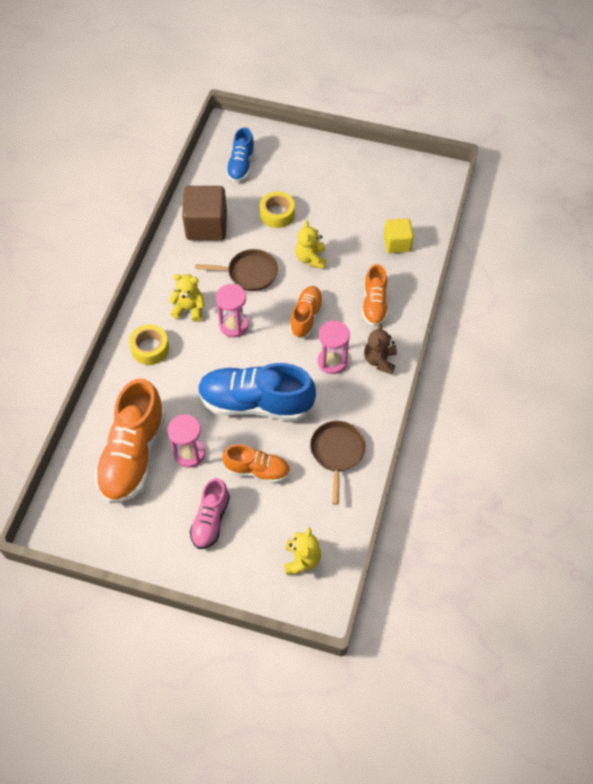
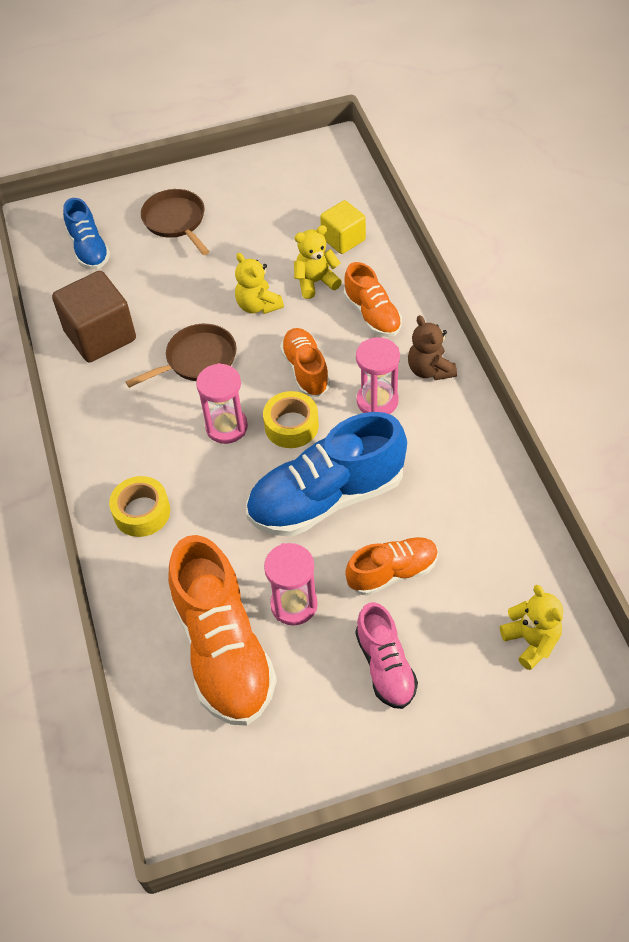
camera: 30 degrees left, 5 degrees down
(189, 309) = (155, 439): yellow teddy bear -> yellow teddy bear (315, 282)
(277, 214) = (177, 279): yellow tape -> yellow tape (291, 426)
(337, 453) = (468, 496): brown pan -> brown pan (176, 221)

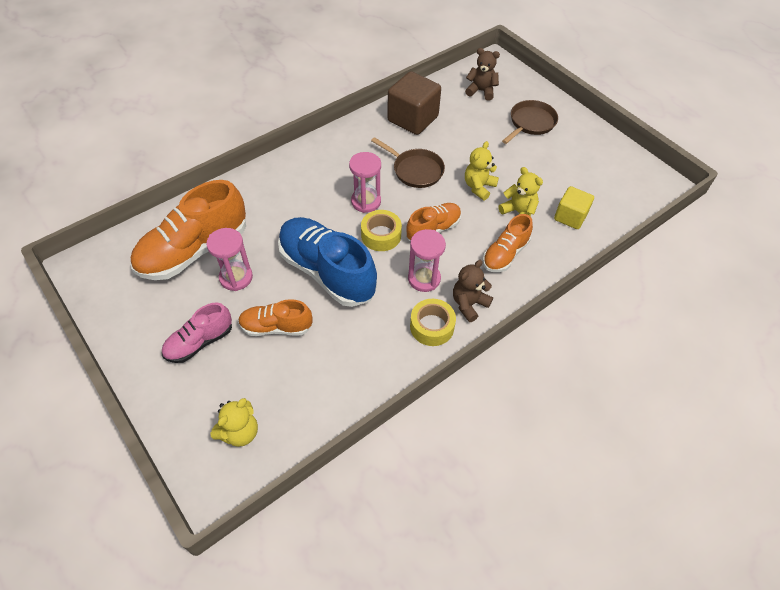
camera: 65 degrees right, 0 degrees up
(89, 249) = (481, 91): blue shoe -> brown teddy bear
(142, 512) = (284, 181): yellow tape -> yellow tape (432, 326)
(392, 572) = (276, 327): orange shoe -> orange shoe turned 135 degrees clockwise

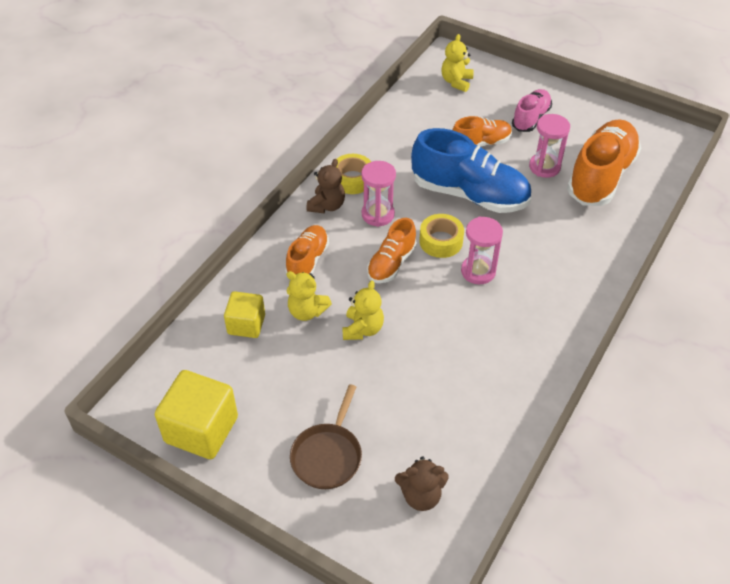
camera: 160 degrees right, 5 degrees down
(412, 119) = (491, 404): brown cube -> none
(415, 170) = (446, 327): brown pan -> none
(613, 158) = (201, 429): none -> yellow cube

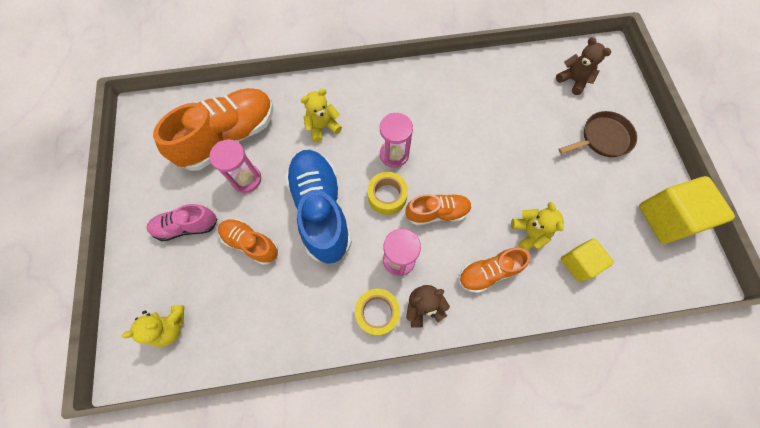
camera: 130 degrees left, 20 degrees up
(362, 329) = (507, 187): yellow teddy bear -> yellow teddy bear (322, 127)
(601, 176) = (229, 137): orange shoe -> orange shoe turned 150 degrees clockwise

